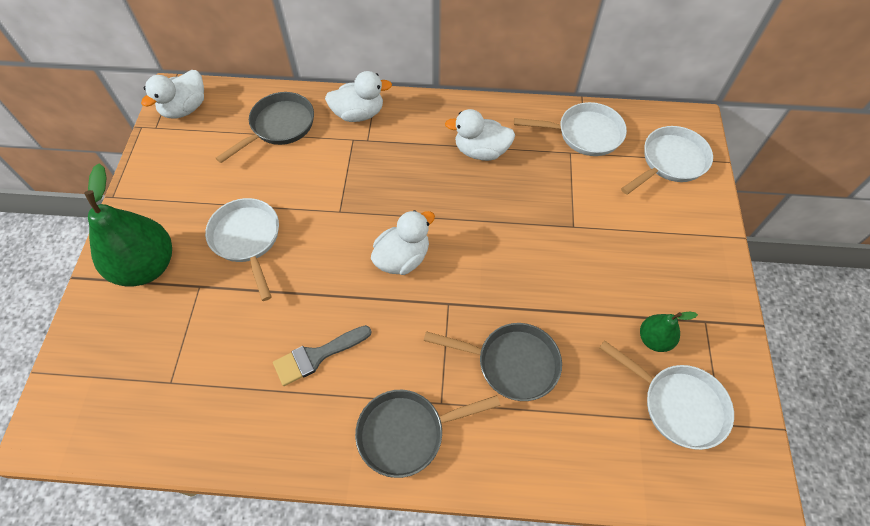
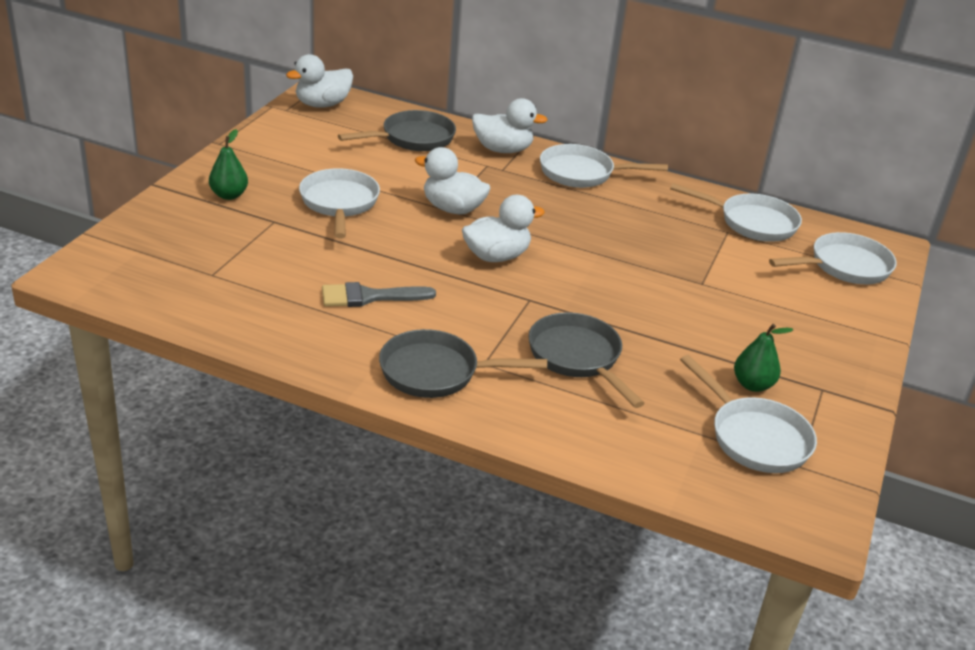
camera: 15 degrees right, 25 degrees down
(146, 266) = (229, 195): green pear -> green pear, size x0.50
(433, 121) = (582, 173): none -> white pan
(481, 151) = (624, 206): white duck -> white duck (452, 209)
(512, 363) = (577, 357): grey pan -> grey pan turned 150 degrees counterclockwise

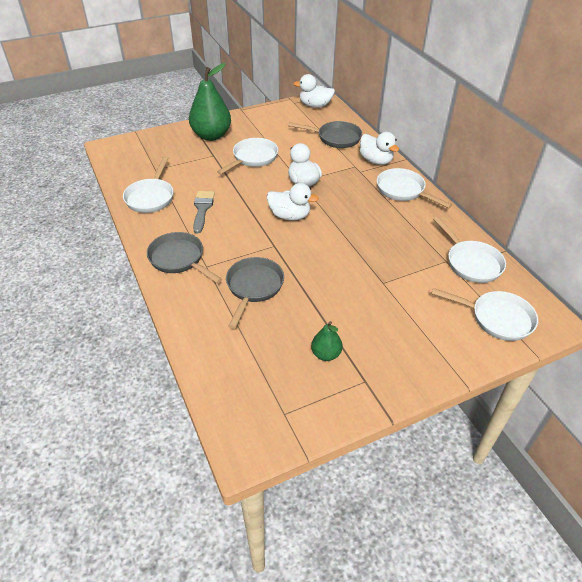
camera: 45 degrees right, 10 degrees up
(229, 195) = (211, 135): green pear -> green pear, size x2.01
(369, 297) = (202, 209): grey brush -> grey brush turned 60 degrees clockwise
(755, 438) = (282, 383): white pan -> white pan (151, 197)

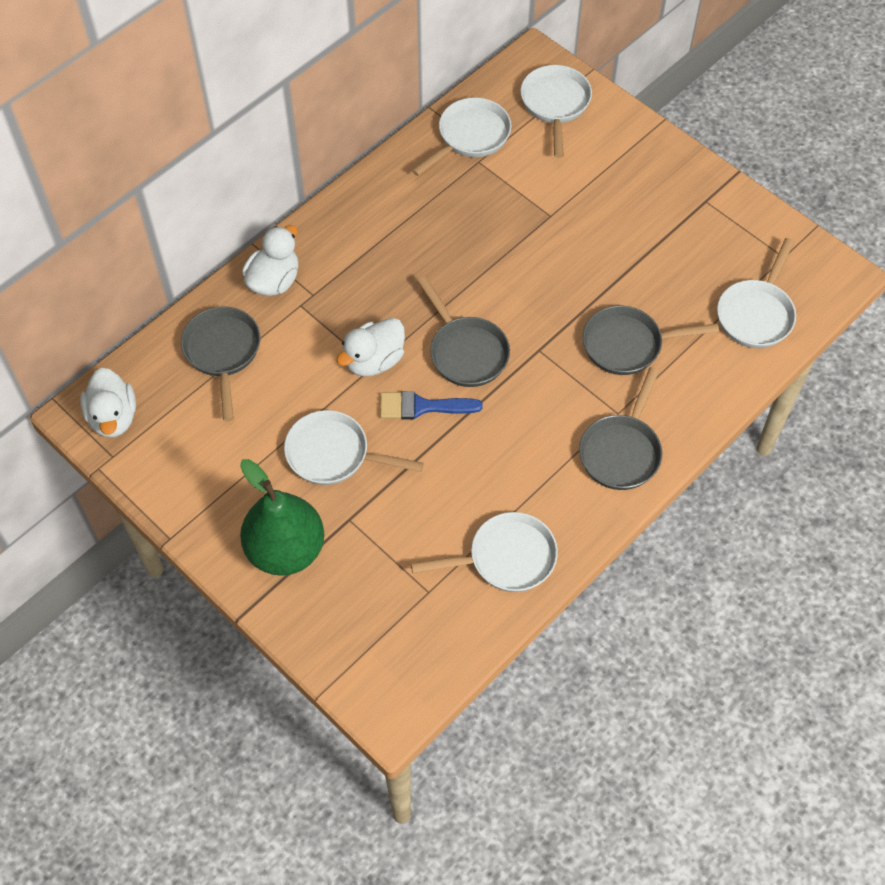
camera: 110 degrees left, 15 degrees up
(202, 209) = (501, 471): grey brush -> none
(262, 191) = (422, 406): none -> blue brush
(290, 216) = (466, 352): white duck -> grey pan
(326, 354) = (690, 242): green pear -> none
(403, 190) = (343, 231): white pan -> white pan (756, 314)

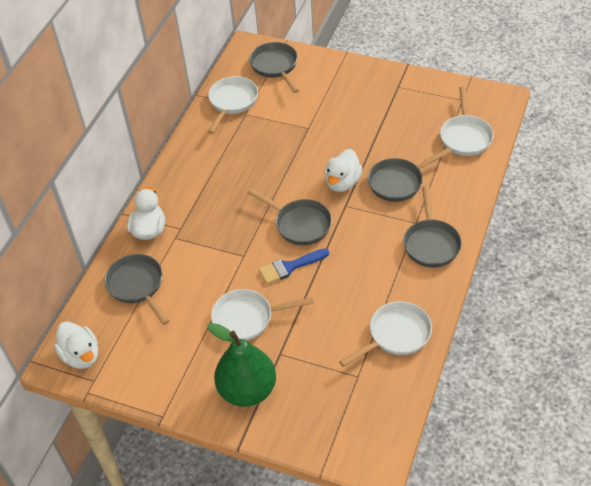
camera: 20 degrees left, 10 degrees down
(374, 360) = (242, 252): white duck -> white duck (342, 182)
(555, 104) = (275, 66): white pan -> grey pan

